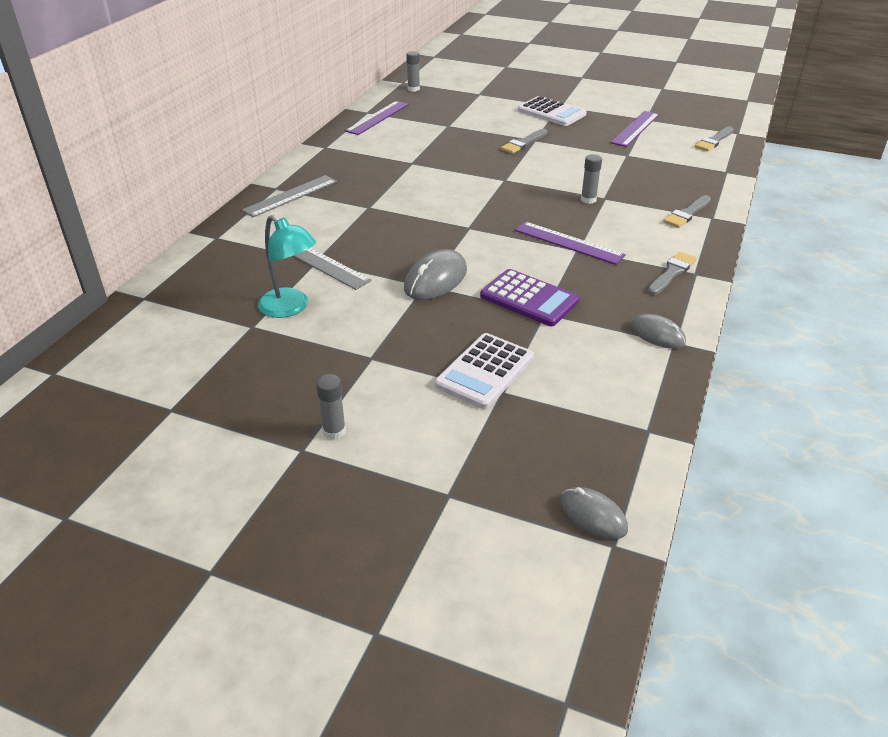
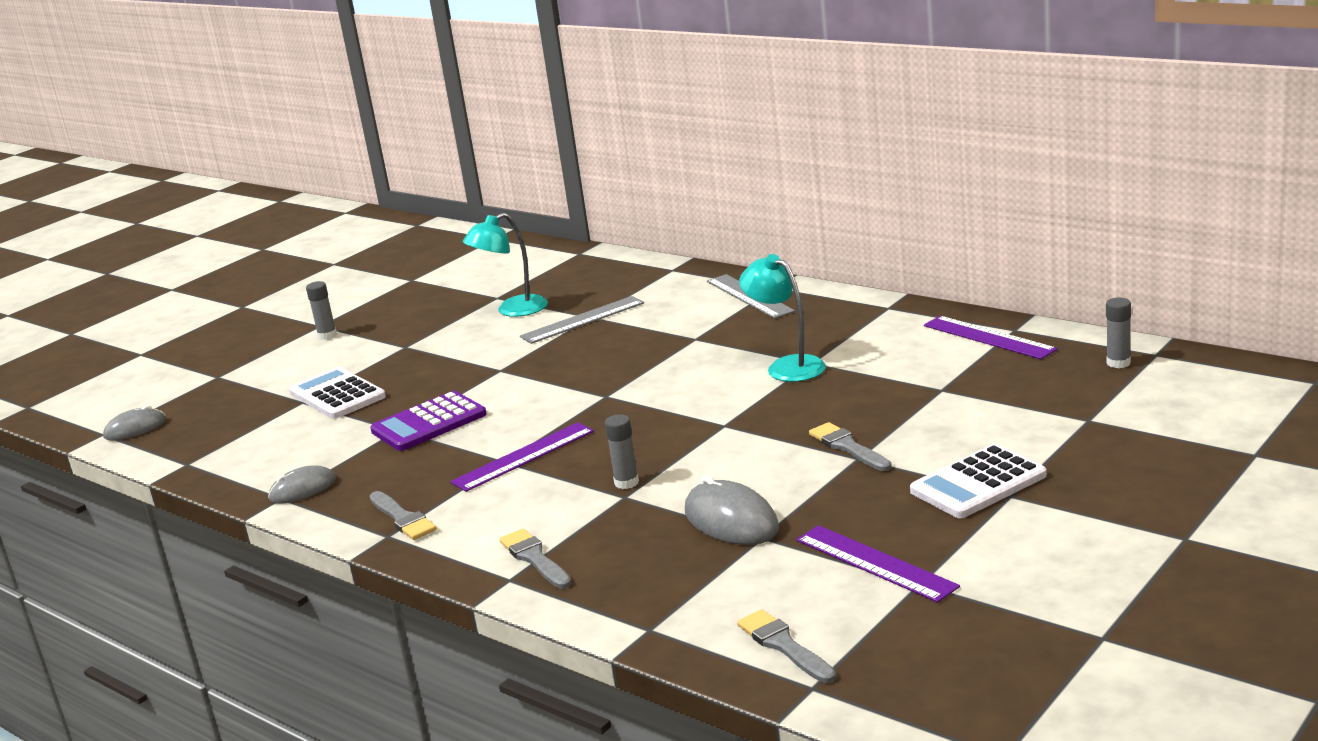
camera: 110 degrees right, 15 degrees down
(418, 169) = (787, 366): none -> turquoise lamp
(435, 279) = (507, 375): grey mouse -> grey mouse (731, 520)

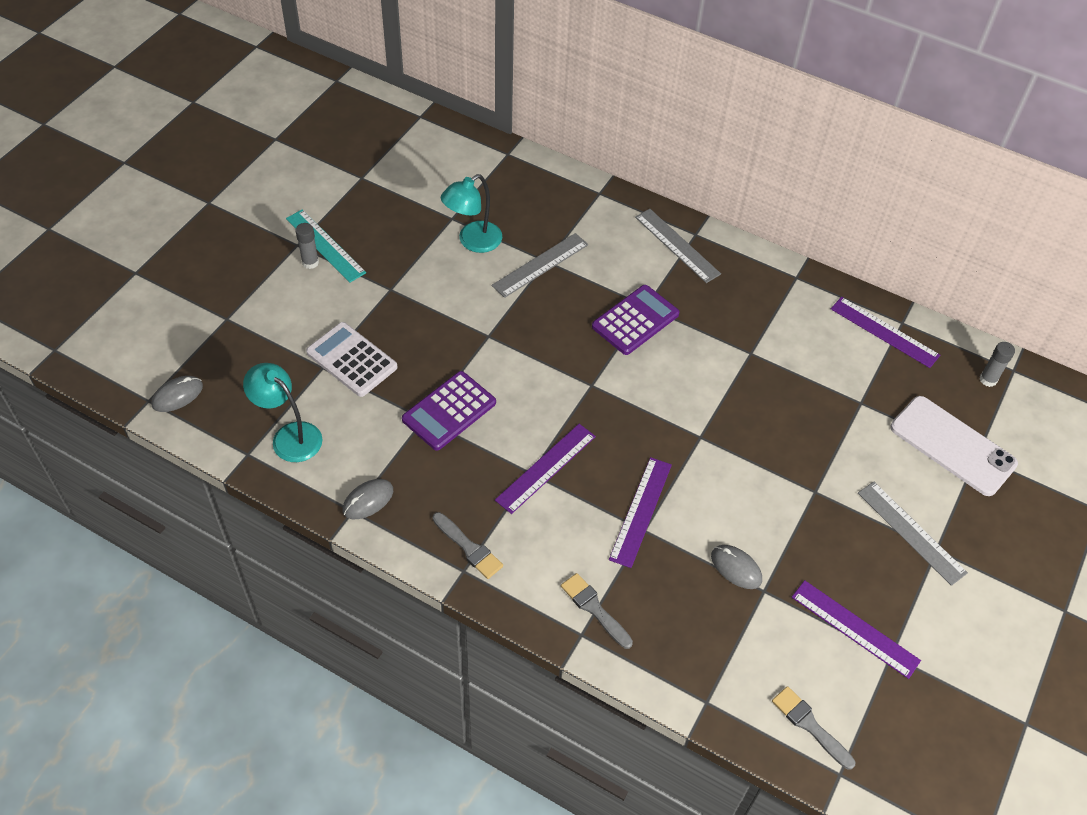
camera: 15 degrees left, 30 degrees up
(349, 324) = (325, 245): none -> turquoise ruler
(626, 483) = (641, 511): grey glue stick -> purple ruler
(678, 349) = (635, 320): none -> purple calculator
(731, 520) = (736, 568): grey mouse -> grey mouse, size x0.65
(787, 366) = (732, 356): turquoise lamp -> turquoise lamp (289, 436)
(848, 447) = (804, 476): grey brush -> none
(978, 483) = (911, 532): white calculator -> grey ruler
(1056, 414) = (952, 446): none -> white phone

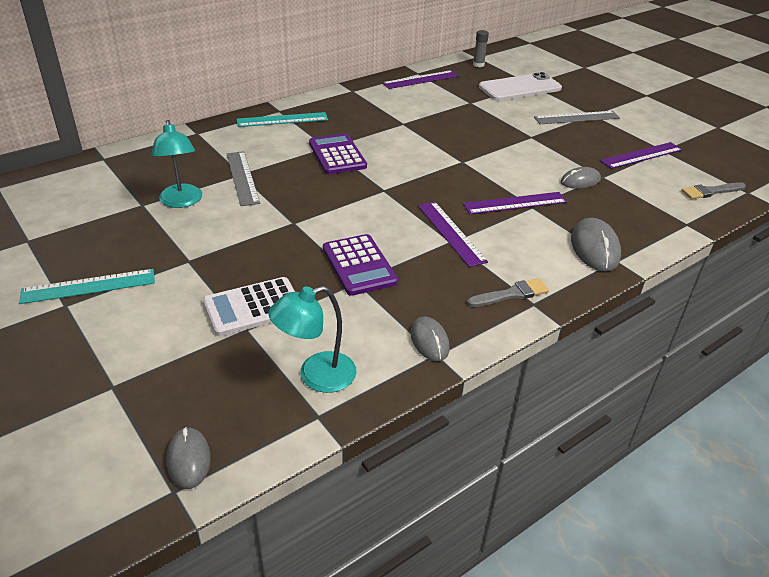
camera: 65 degrees left, 15 degrees down
(310, 262) = (100, 302): grey glue stick -> none
(594, 609) = (594, 248): grey brush -> grey mouse
(641, 511) = (515, 203): purple ruler -> purple ruler turned 60 degrees counterclockwise
(677, 245) = (282, 120): grey ruler -> turquoise ruler

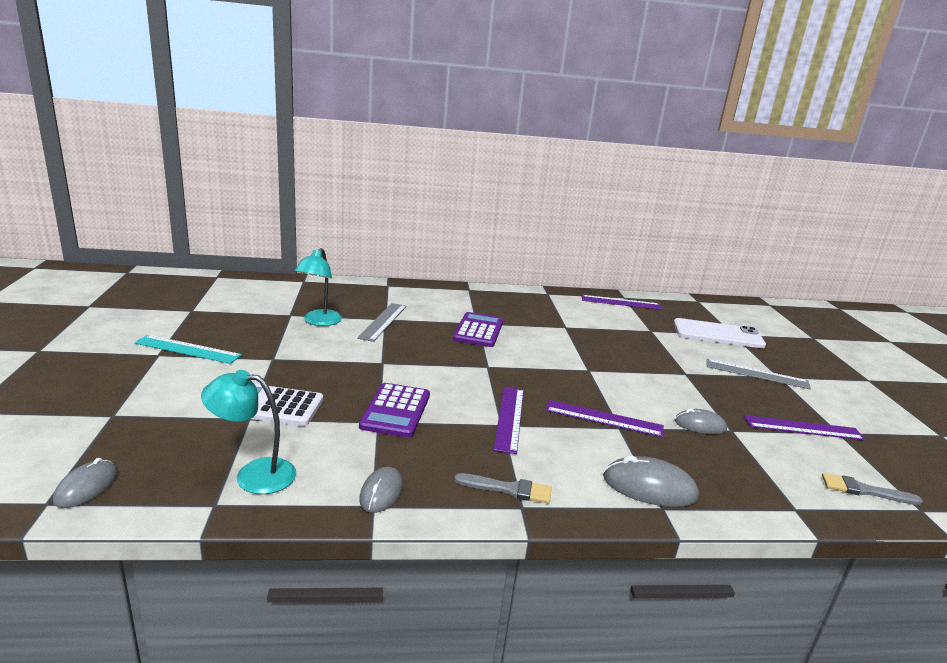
camera: 30 degrees right, 15 degrees down
(282, 120) = (463, 295): turquoise ruler -> none
(478, 65) = (693, 307): grey glue stick -> none
(594, 248) = (649, 487): grey mouse -> grey mouse turned 75 degrees clockwise

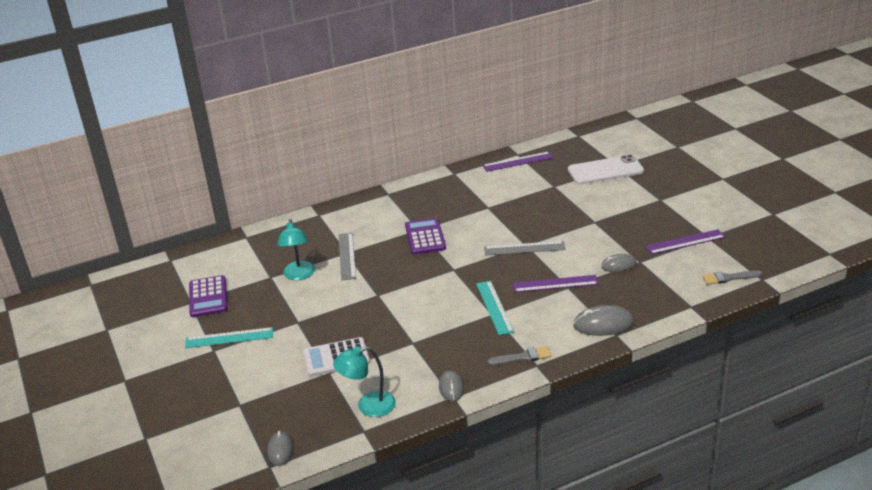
camera: 15 degrees left, 10 degrees up
(395, 411) = (417, 330): purple calculator -> purple calculator (208, 297)
(509, 418) = (494, 307): purple ruler -> turquoise ruler
(756, 374) = (644, 203): grey ruler -> grey ruler (524, 248)

